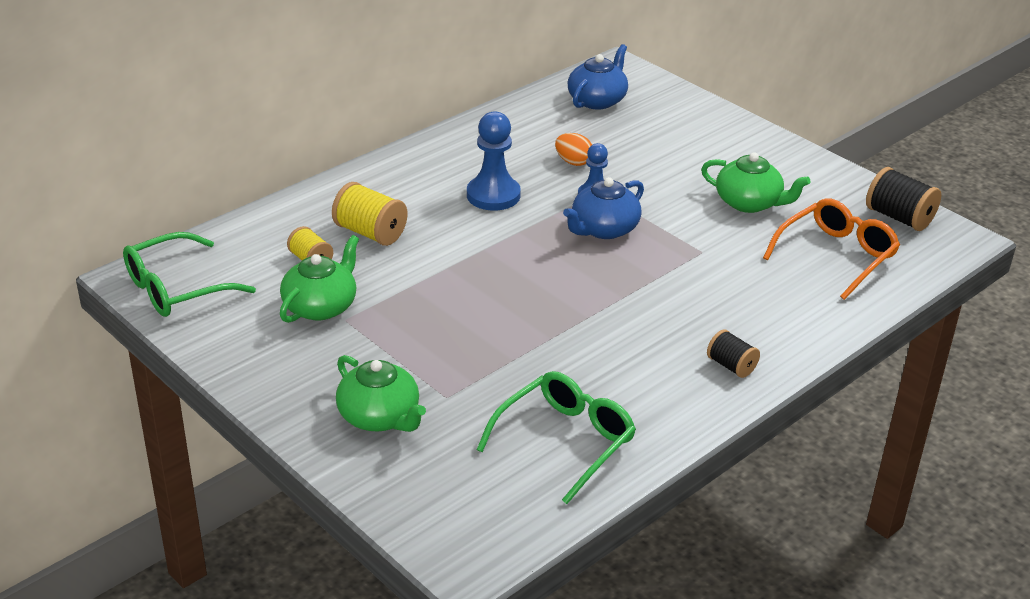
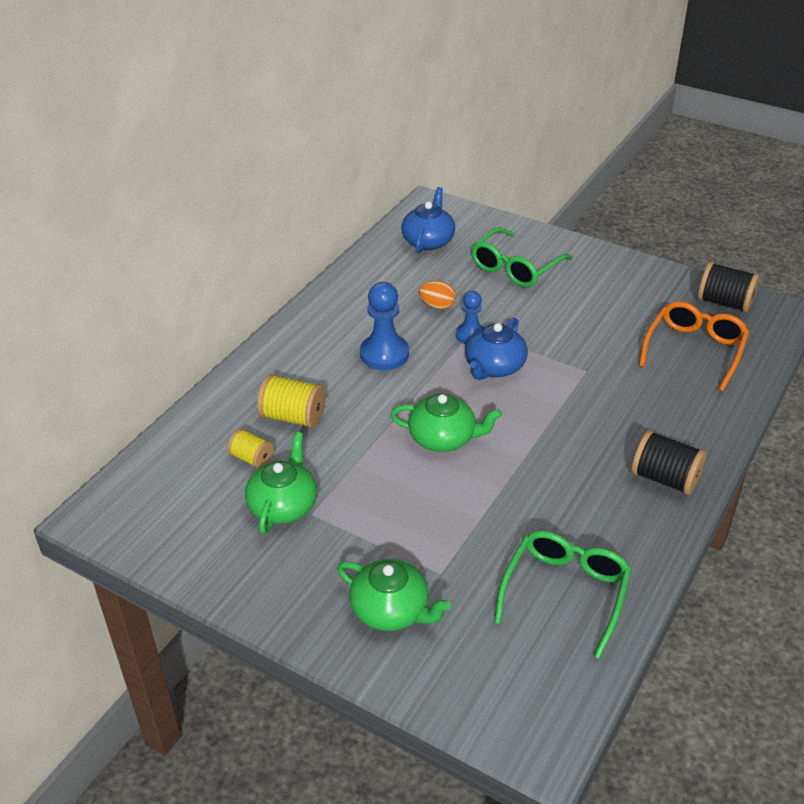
camera: 15 degrees left, 5 degrees up
(176, 288) = (138, 519): green glasses -> green glasses (515, 268)
(731, 366) = (664, 478): black spool -> black spool, size x1.60
(749, 203) = (600, 314): green teapot -> green teapot (443, 438)

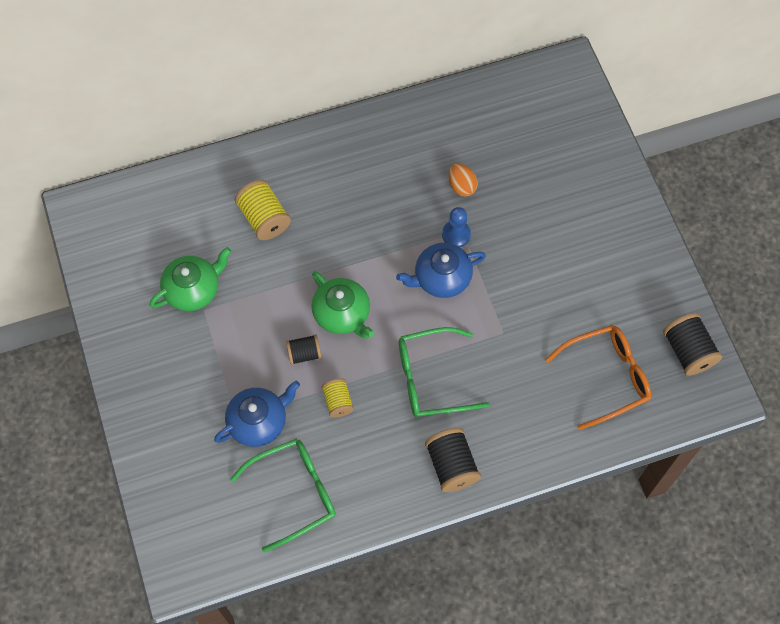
camera: 40 degrees right, 25 degrees up
(252, 458) = (208, 235): yellow spool -> yellow spool (338, 402)
(384, 354) = (377, 206): blue pawn -> none
(391, 610) = (183, 419): green teapot -> none
(428, 241) = (525, 110): blue teapot -> blue teapot (258, 421)
(445, 485) = (304, 354): none -> black spool
(515, 268) = (562, 190): green glasses -> green glasses (431, 379)

